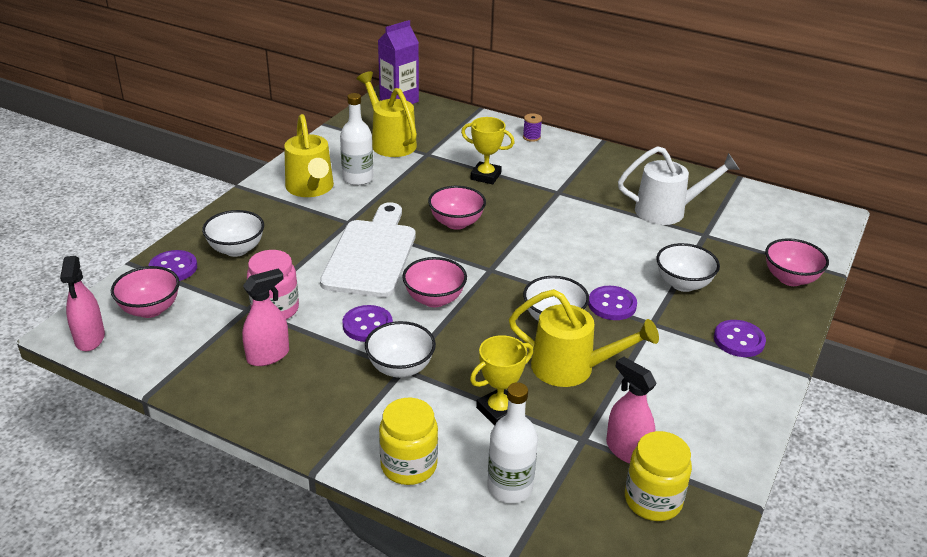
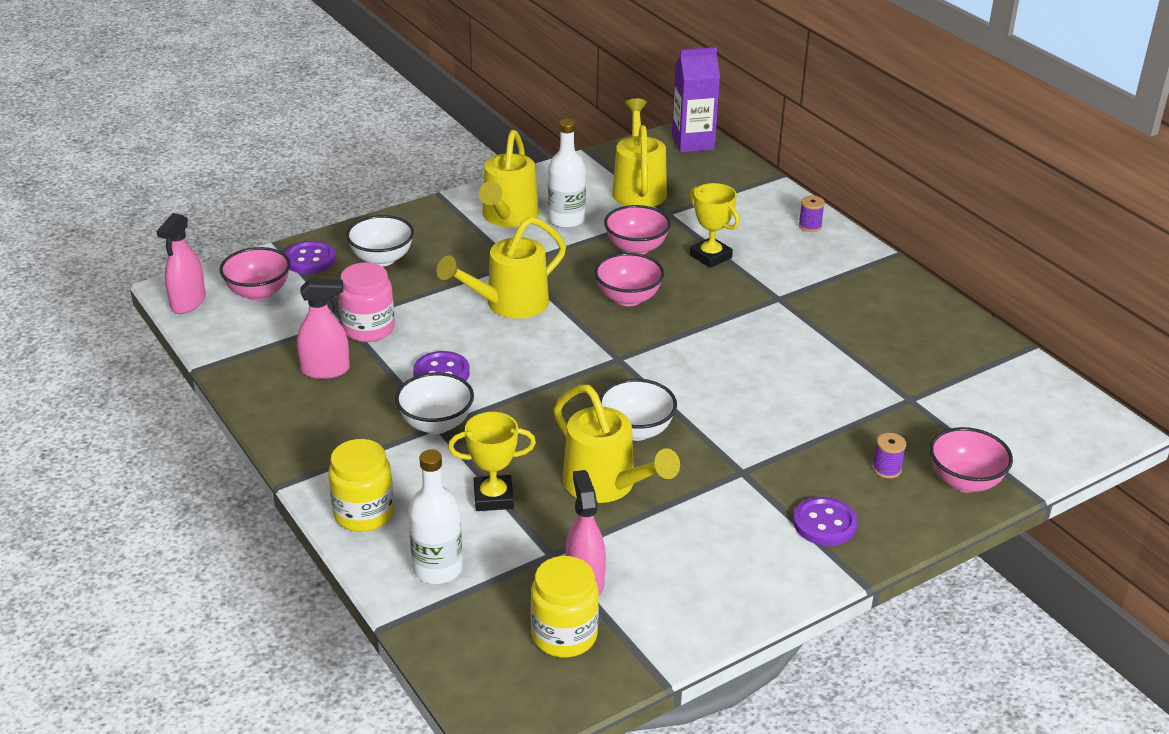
camera: 30 degrees right, 0 degrees up
(372, 254) = (509, 304): white cutting board -> yellow watering can
(434, 299) = (530, 370): pink bowl -> pink bowl (636, 248)
(612, 305) = (716, 438): purple button -> none
(668, 211) = (892, 358): white watering can -> none
(683, 284) = (822, 444): white bowl -> none
(738, 287) = (886, 469): none -> purple spool

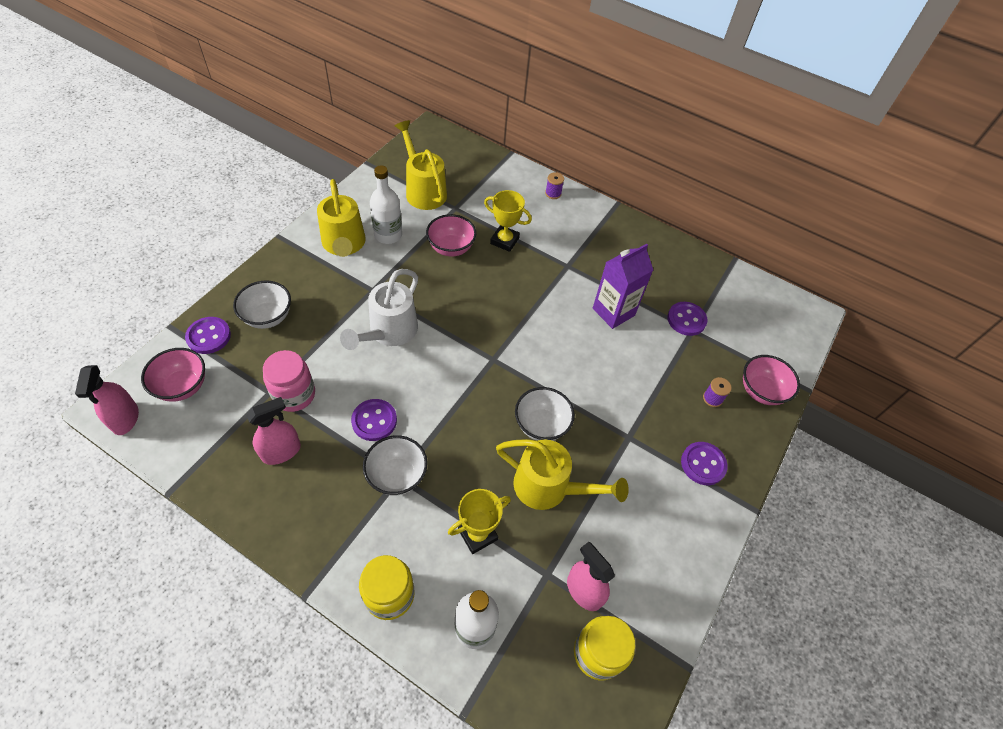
camera: 30 degrees left, 20 degrees up
(509, 304) = (389, 332): yellow watering can -> white watering can
(628, 298) = (470, 298): pink bowl -> none
(693, 143) = (438, 137): purple carton -> purple carton (613, 312)
(908, 387) = (686, 319): none -> purple button

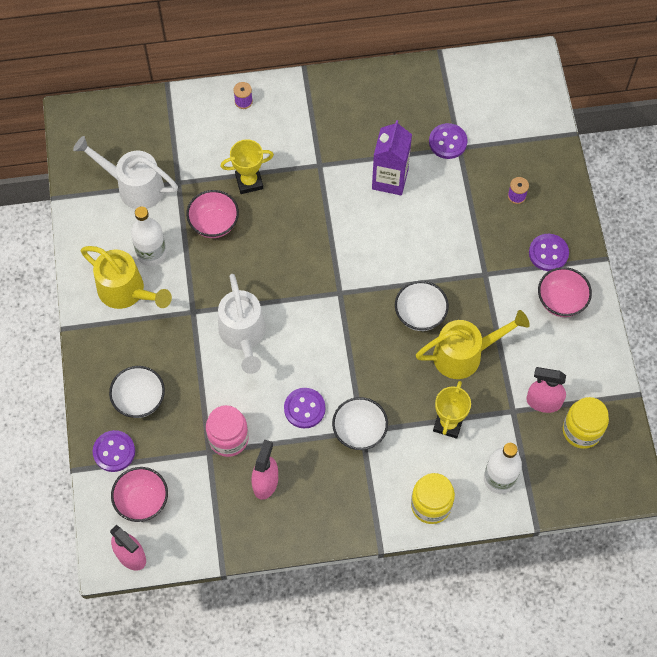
camera: 35 degrees left, 10 degrees up
(423, 190) = (134, 186): yellow watering can -> white watering can
(761, 391) = (544, 162): pink bowl -> pink bowl (561, 301)

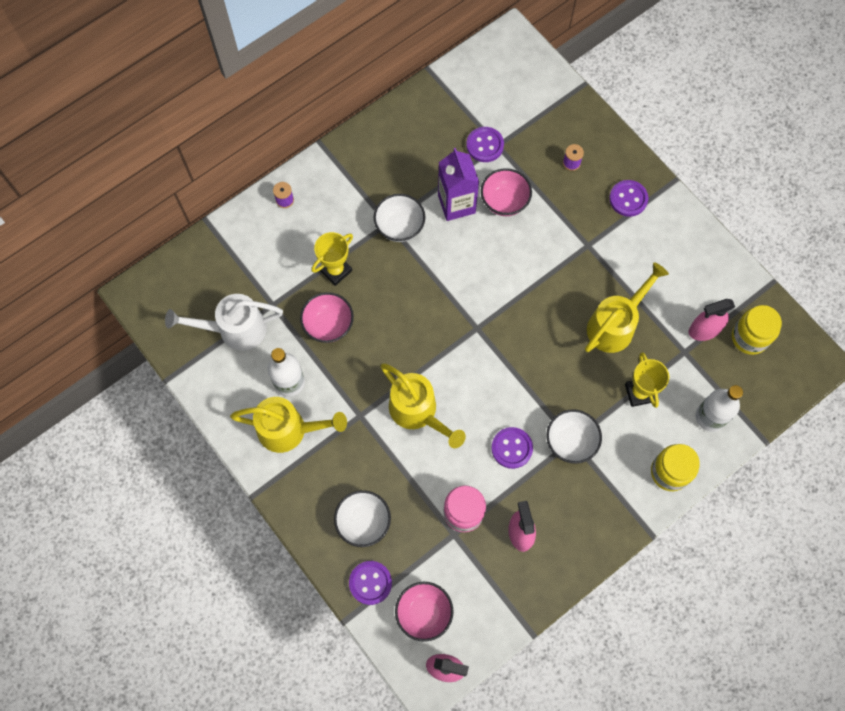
camera: 30 degrees left, 5 degrees up
(243, 335) = (418, 412): white watering can -> yellow watering can
(420, 315) = (557, 310): white bowl -> white bowl (399, 227)
(561, 301) = (664, 235): pink bowl -> pink bowl (504, 202)

